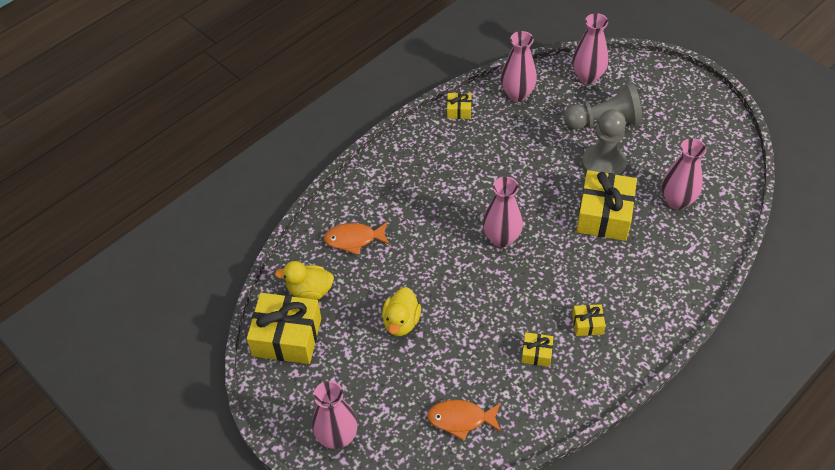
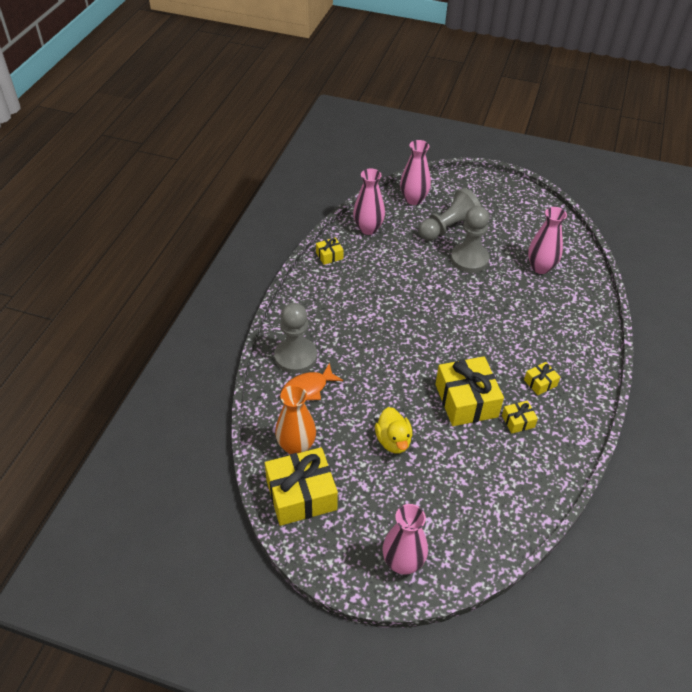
camera: 30 degrees left, 5 degrees down
(310, 290) = (296, 446): yellow duck -> orange vase
(362, 204) = (295, 357): none -> grey pawn
(461, 419) = (495, 500): orange fish -> none
(501, 238) = (430, 342): pink vase -> none
(604, 215) = (495, 296): yellow gift -> yellow gift (466, 400)

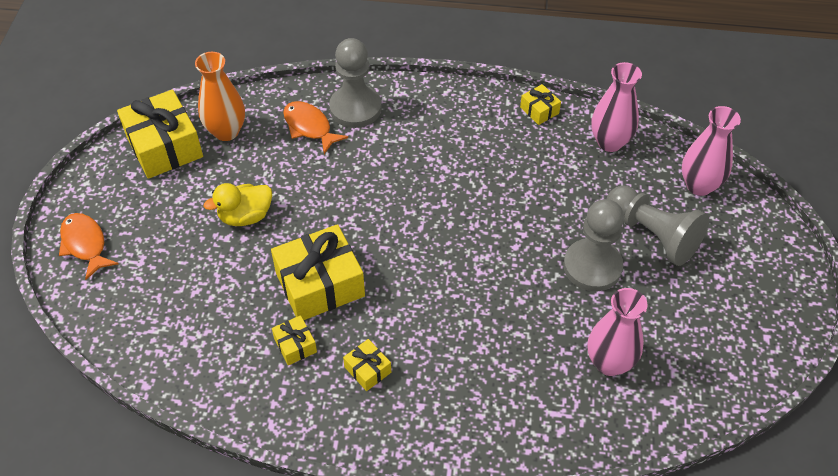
camera: 80 degrees right, 5 degrees up
(403, 562) = (85, 244): pink vase -> orange fish

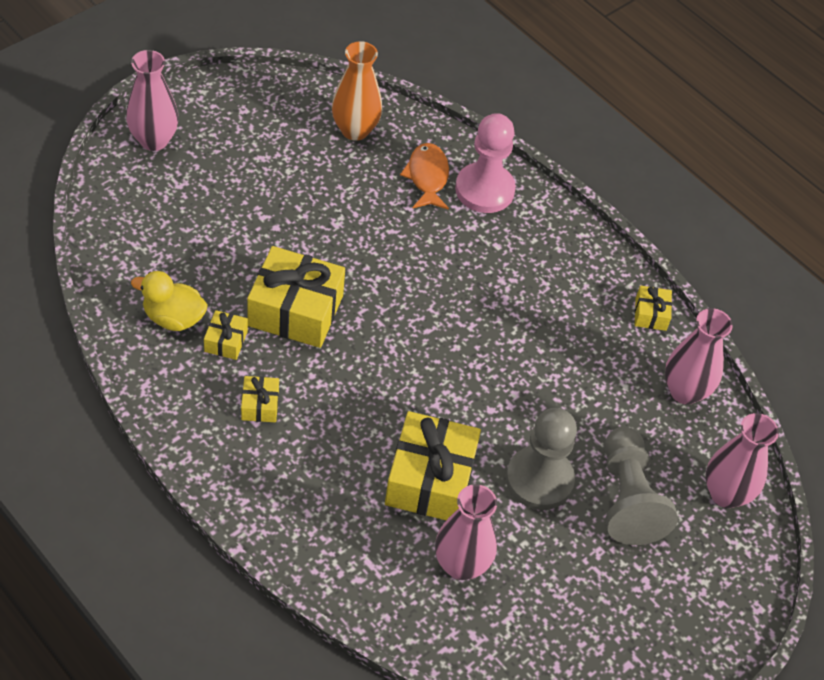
camera: 35 degrees right, 0 degrees up
(85, 244) = (154, 140): orange fish -> pink vase
(164, 146) = (292, 106): yellow gift -> yellow gift (430, 479)
(245, 216) = (296, 211): yellow duck -> yellow duck (173, 318)
(355, 108) = (484, 190): grey pawn -> pink pawn

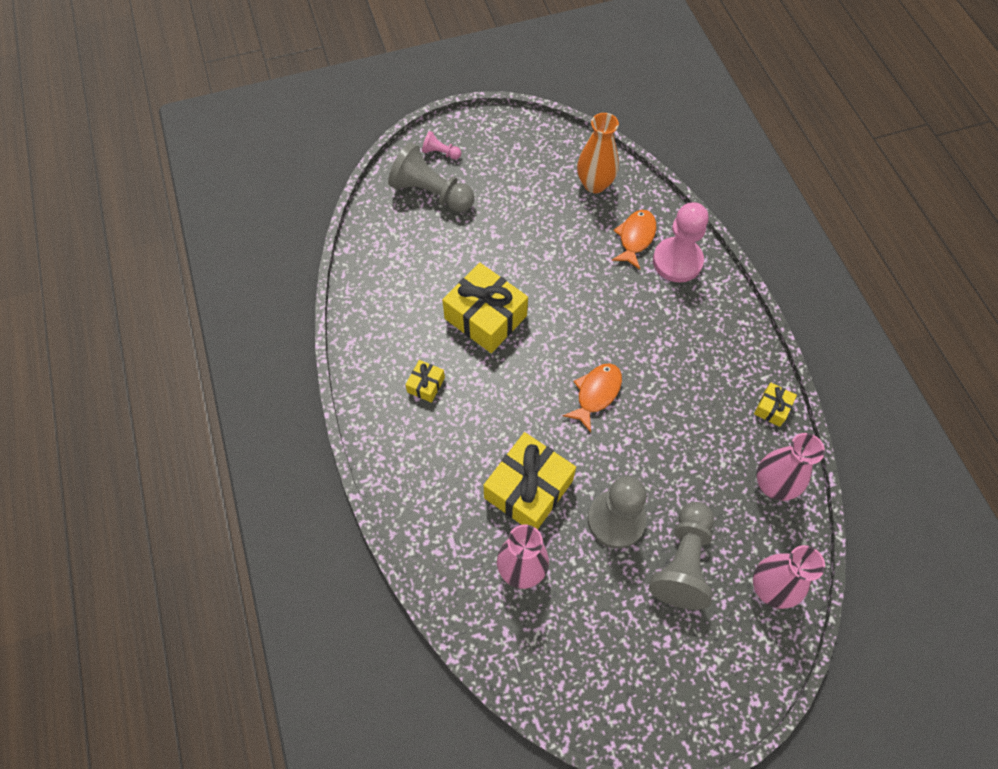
camera: 30 degrees right, 10 degrees up
(154, 140) = (440, 153): pink vase -> pink pawn
(164, 189) = (431, 193): none -> grey pawn
(173, 318) = (393, 296): yellow duck -> none
(226, 341) = (423, 326): yellow gift -> none
(459, 356) = (596, 394): none -> orange fish

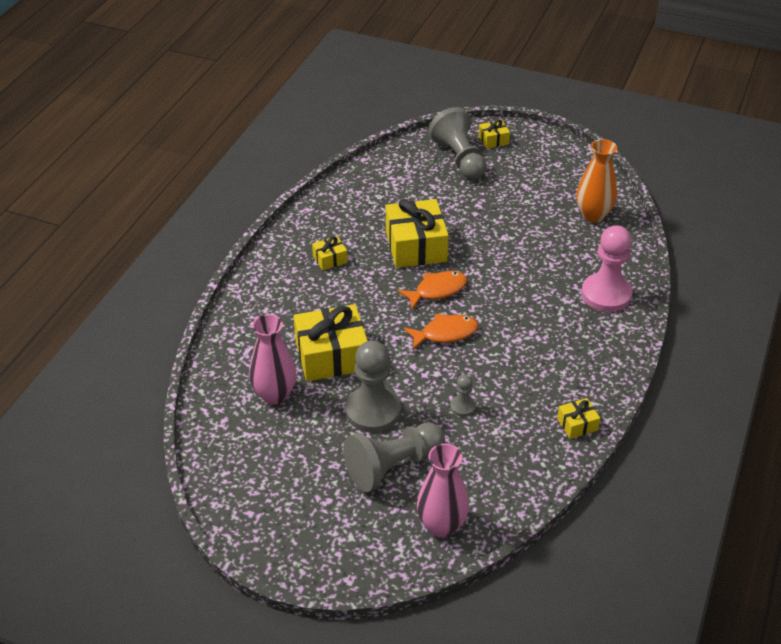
camera: 40 degrees right, 20 degrees down
(440, 153) = (493, 140): pink pawn -> yellow gift
(635, 238) = (588, 263): orange fish -> orange fish (437, 290)
(678, 458) = (463, 407): none -> grey pawn
(773, 485) = (520, 469): pink vase -> none

